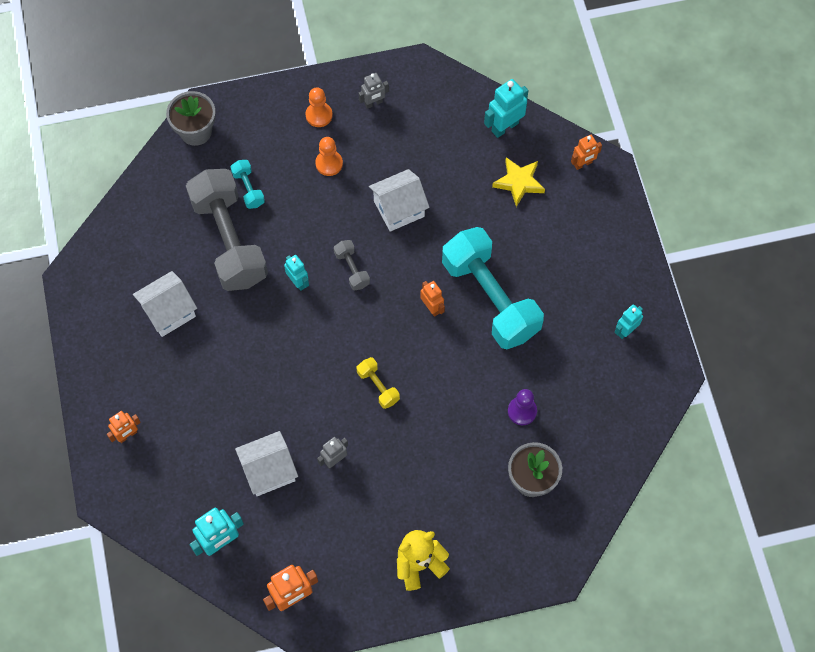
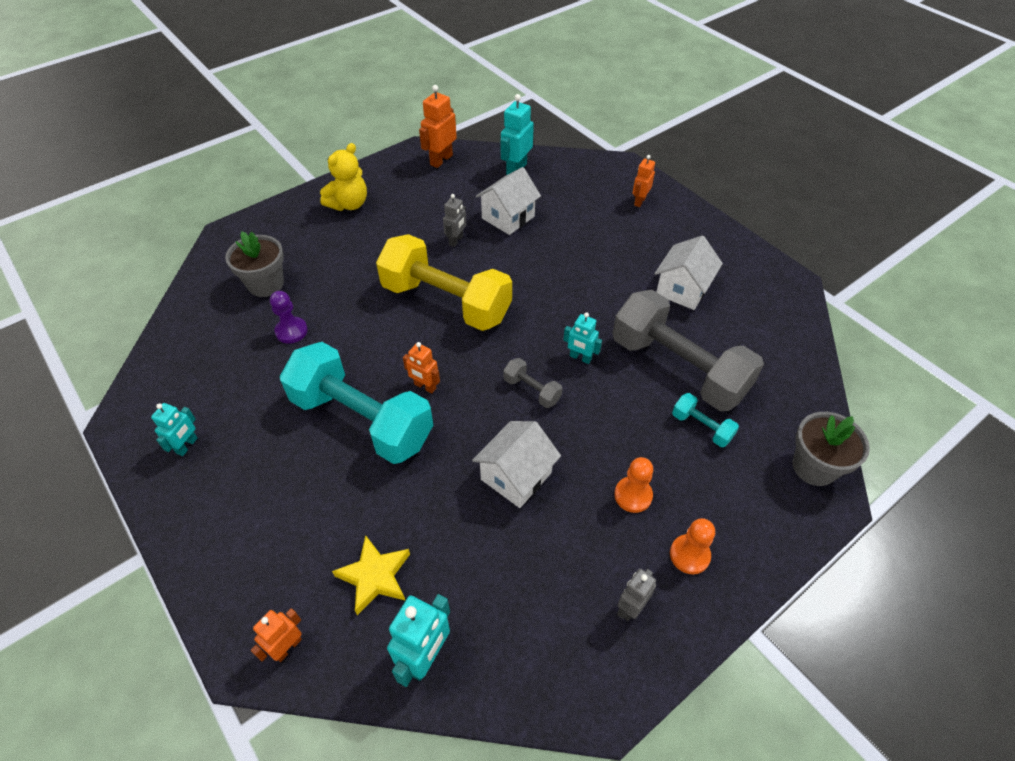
camera: 155 degrees right, 15 degrees down
(378, 386) = (446, 302): yellow dumbbell -> yellow dumbbell, size x2.41

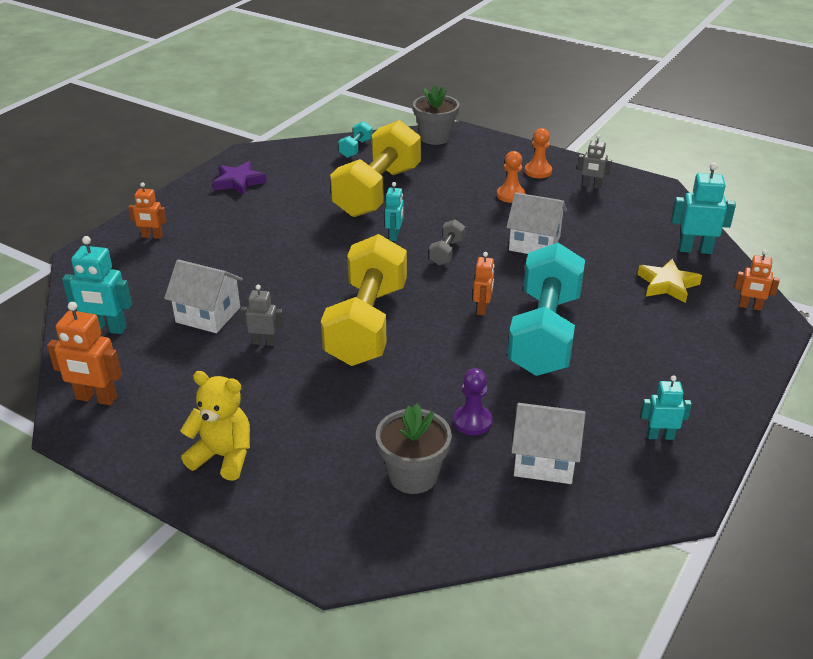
camera: 110 degrees left, 15 degrees down
(678, 368) = (377, 191): grey dumbbell -> yellow dumbbell
(682, 289) = (281, 199): white house -> white house (544, 460)
(701, 427) = (430, 177): turquoise dumbbell -> turquoise dumbbell (356, 148)
(727, 266) = (239, 182): none -> purple star

